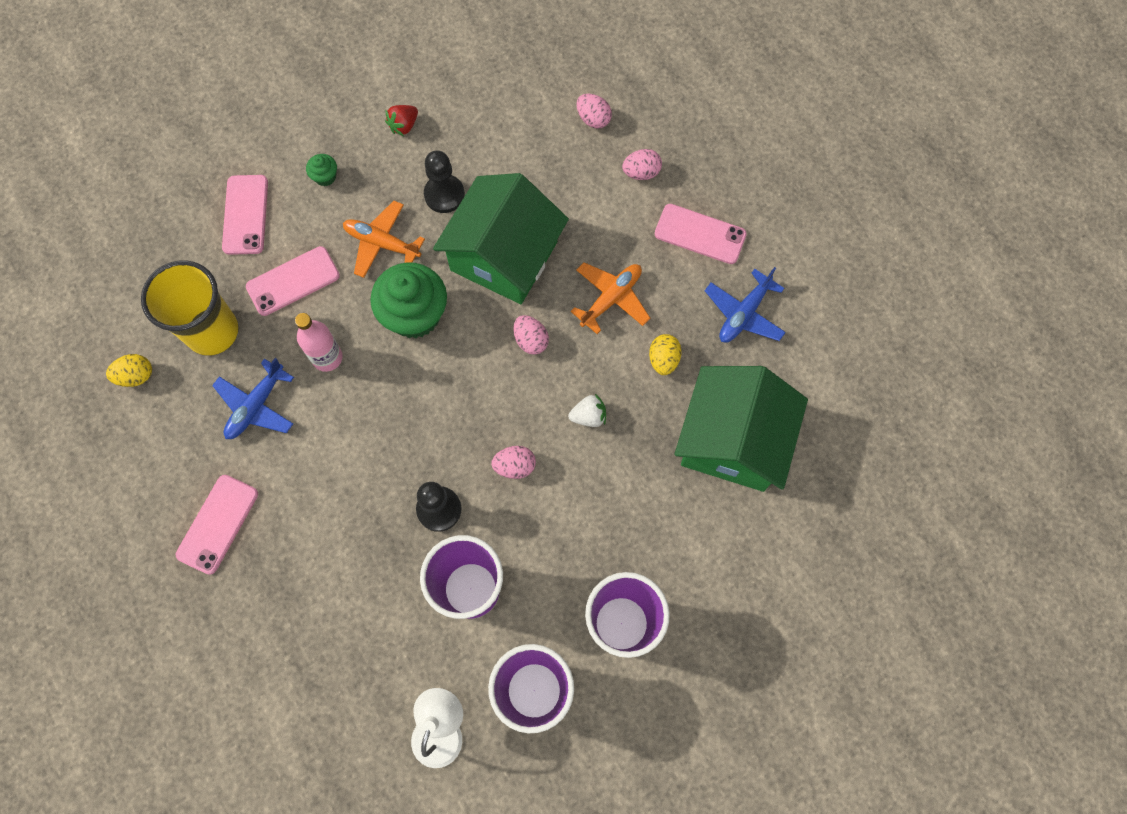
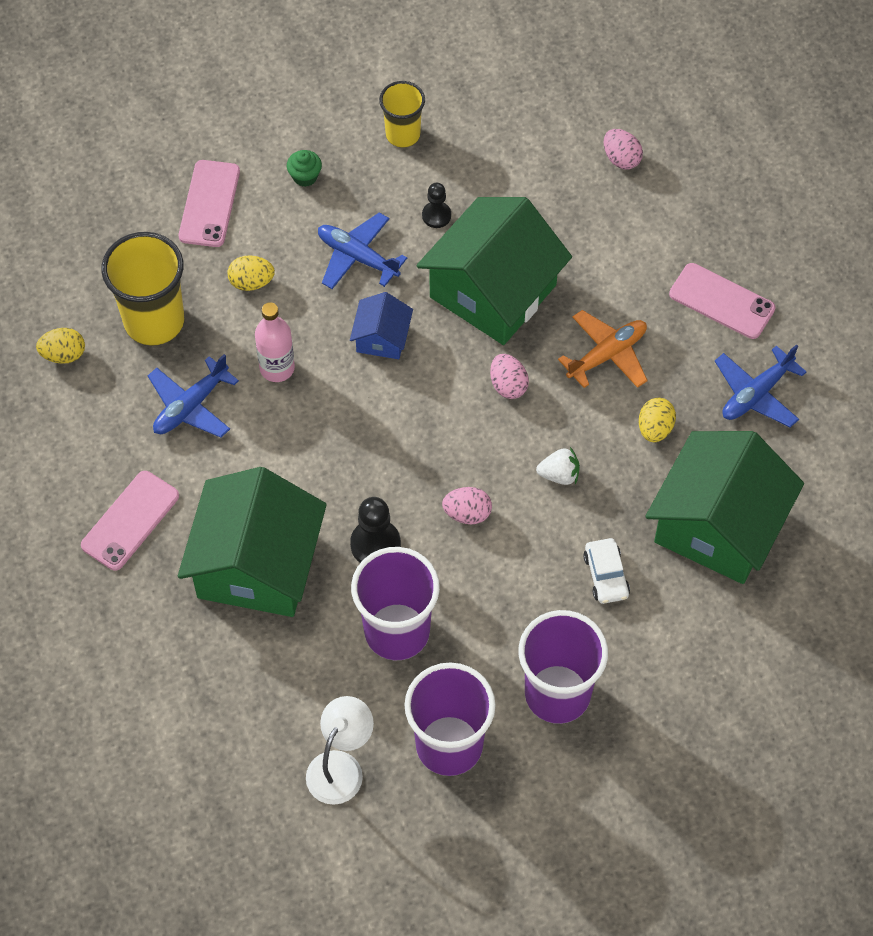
camera: 10 degrees right, 10 degrees down
(293, 281) = (251, 282): pink phone -> yellow egg
(337, 547) = (257, 565): none -> green house
(382, 243) = (357, 257): orange plane -> blue plane
(404, 126) = (403, 134): red strawberry -> yellow cup
(414, 315) = (382, 338): green cupcake -> blue house
(444, 195) = (436, 215): black pawn -> black pawn, size x0.63
(641, 172) = (666, 225): pink egg -> none
(644, 504) = (606, 575): none -> white car

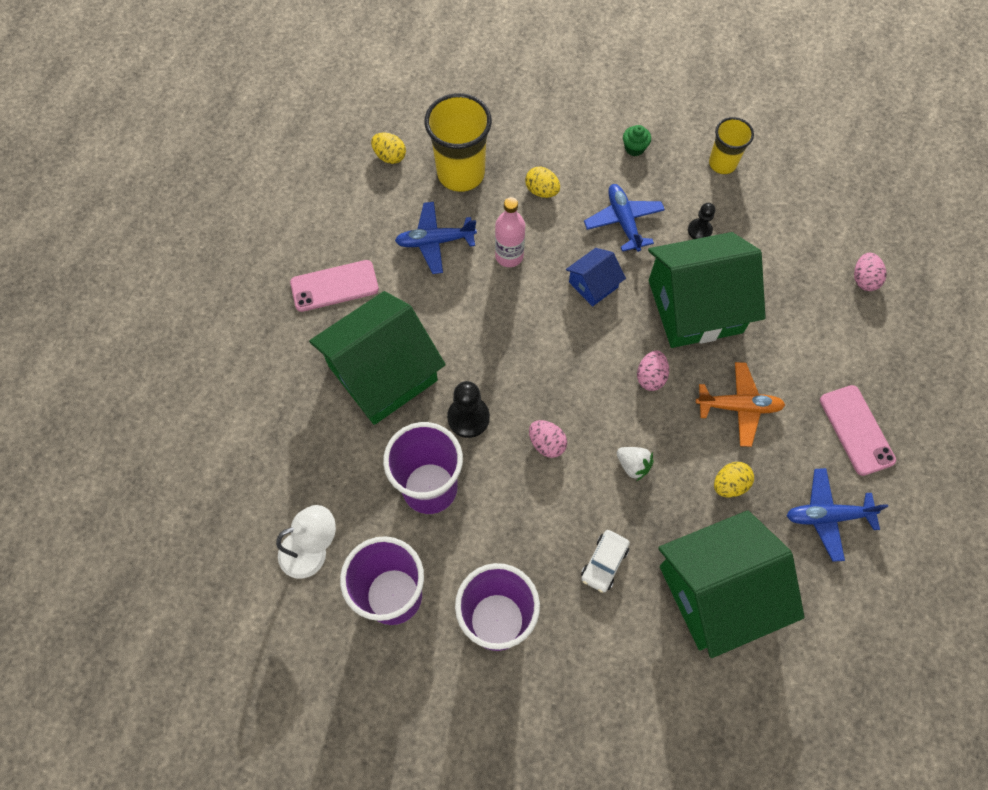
camera: 40 degrees right, 5 degrees up
(209, 204) = (559, 125): pink phone -> none

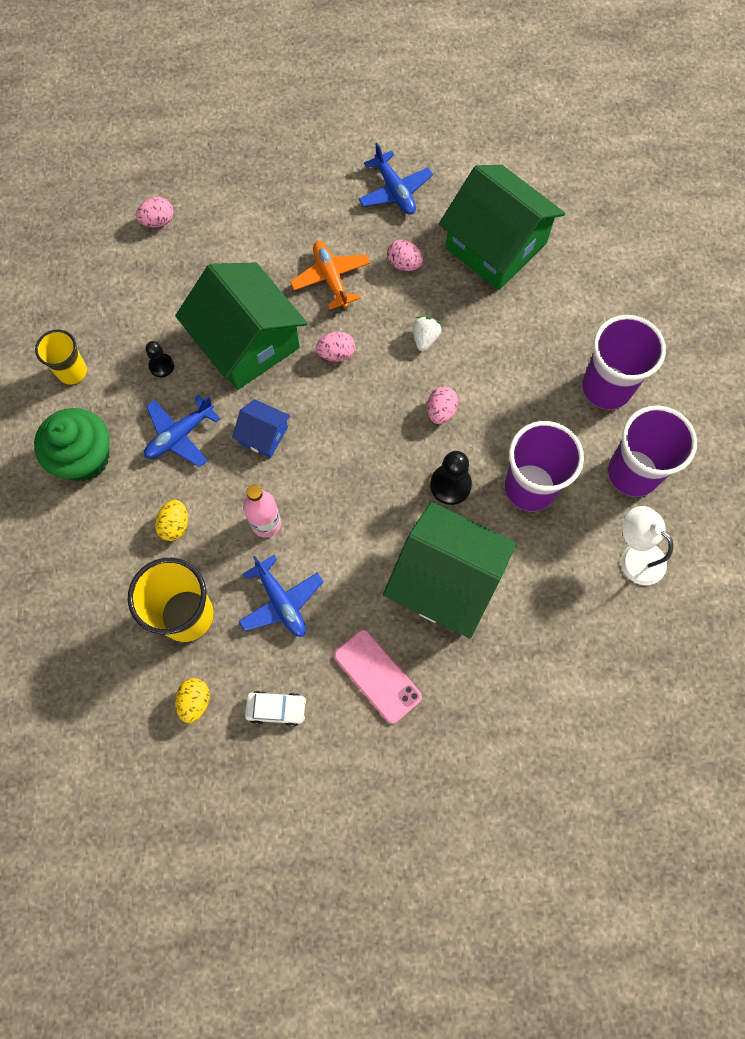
camera: 115 degrees left, 5 degrees up
(604, 563) = (517, 329): white car -> white car (276, 709)
(634, 148) = (84, 458): green cupcake -> green cupcake, size x2.30
(729, 484) = (404, 264): yellow egg -> pink egg
(856, 430) = (309, 190): pink phone -> none

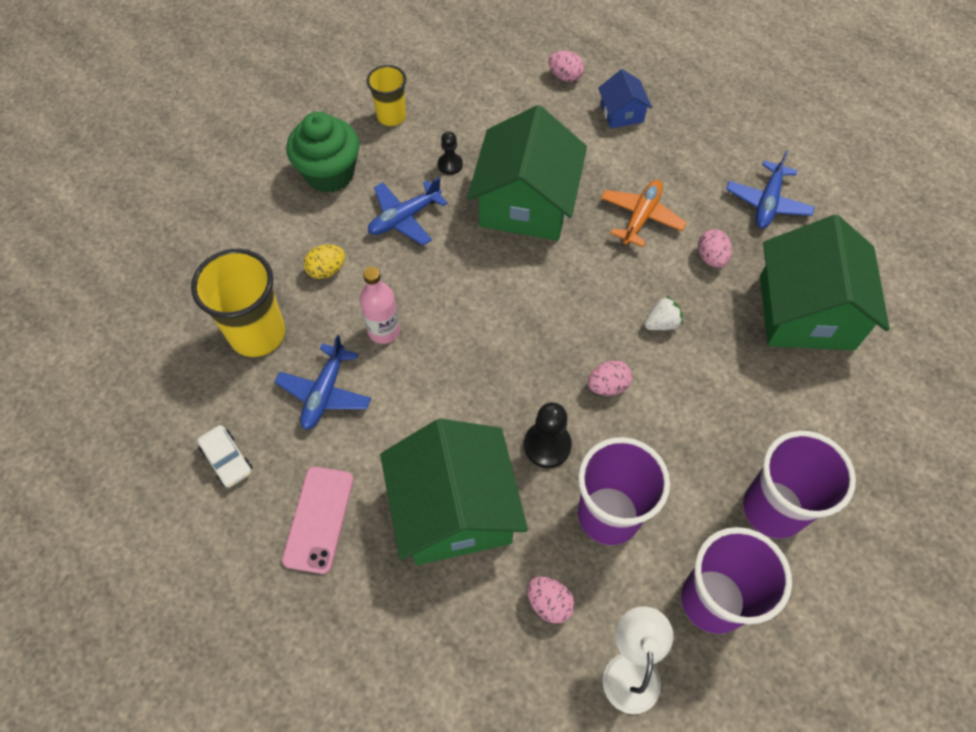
camera: 50 degrees right, 10 degrees down
(180, 435) = (404, 218): blue plane -> blue plane turned 45 degrees counterclockwise
(195, 701) = (188, 394): yellow egg -> none
(263, 435) = (458, 272): blue house -> blue house (621, 113)
(336, 353) = (579, 269): pink egg -> pink egg (549, 603)

